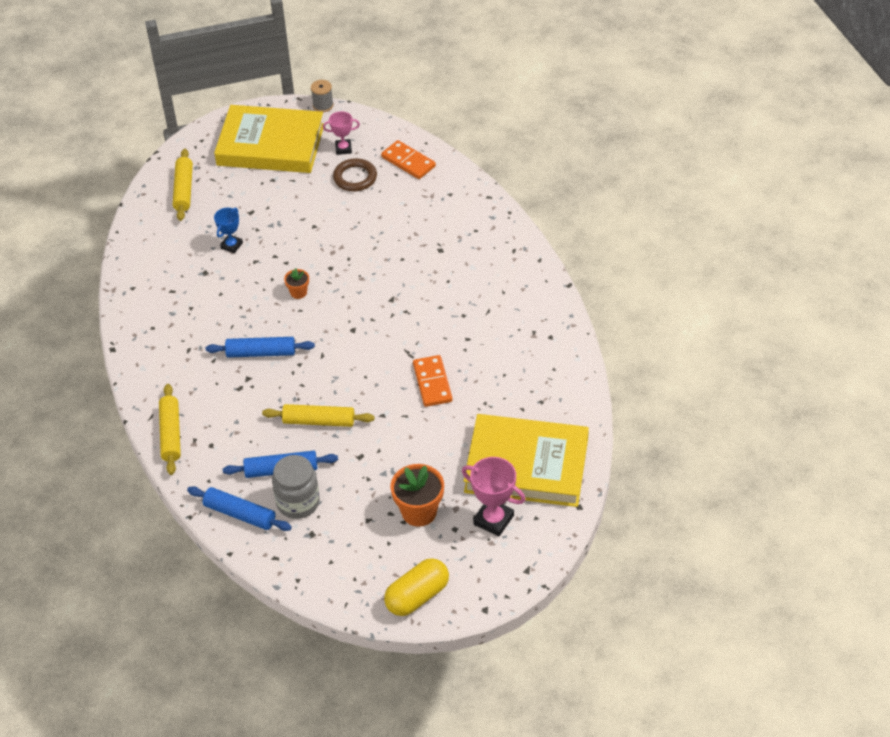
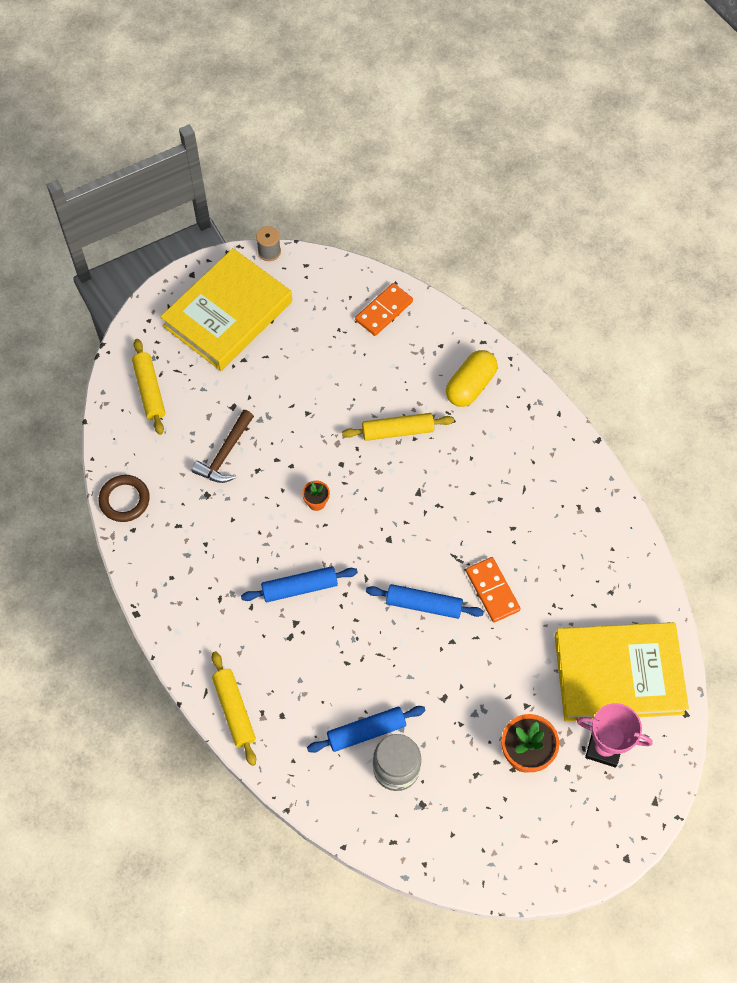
camera: 15 degrees left, 15 degrees up
(231, 245) = (225, 454): blue trophy -> brown hammer
(240, 514) = (339, 795): blue rolling pin -> blue rolling pin (424, 604)
(271, 145) = (227, 313): yellow book -> yellow book turned 45 degrees counterclockwise
(319, 421) = (387, 662): yellow rolling pin -> yellow rolling pin (398, 430)
(343, 149) = (309, 305): pink trophy -> none
(355, 177) = (333, 341): brown ring -> brown ring (124, 500)
(408, 162) = (384, 311): orange domino -> orange domino turned 75 degrees counterclockwise
(417, 596) = (553, 857): yellow capsule -> yellow capsule (470, 386)

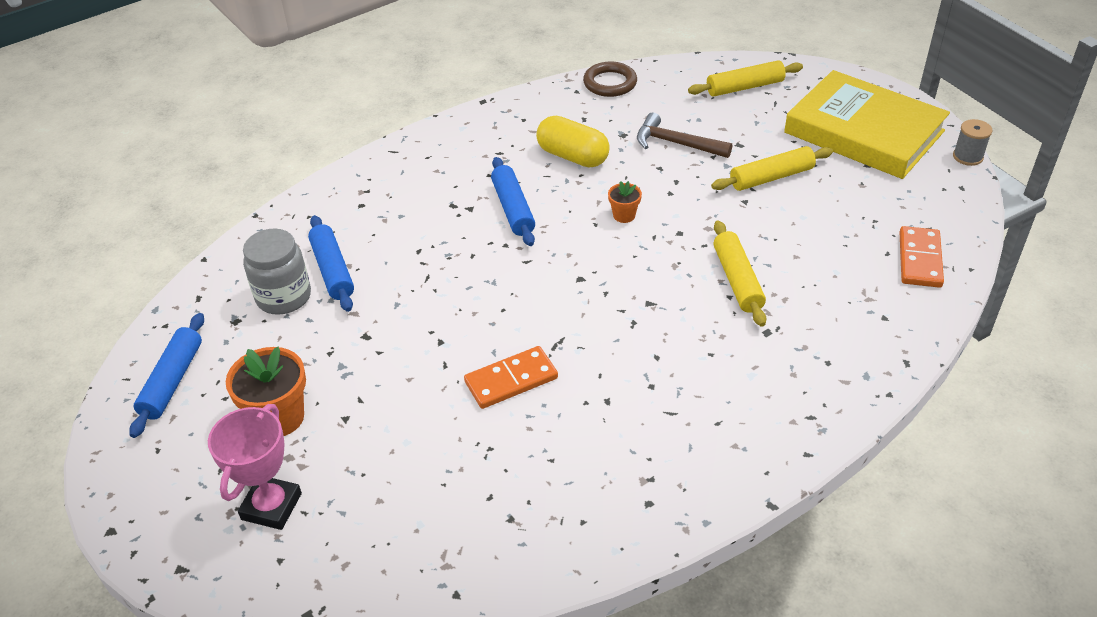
camera: 90 degrees right, 20 degrees down
(234, 710) = (371, 171): yellow rolling pin -> yellow rolling pin (771, 177)
(384, 311) = (919, 259): orange domino -> orange domino turned 60 degrees clockwise
(424, 604) = (491, 314): blue rolling pin -> blue rolling pin (172, 381)
(470, 386) = (827, 350): yellow capsule -> yellow capsule (573, 156)
(618, 674) = (379, 526): yellow book -> none

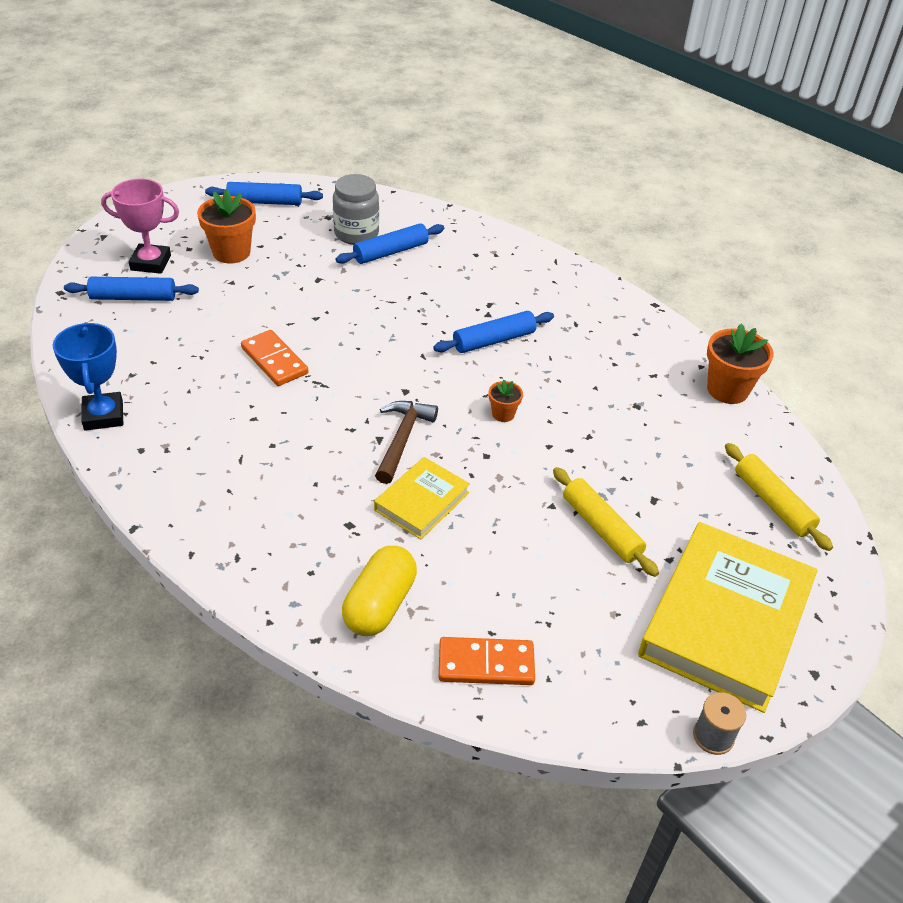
camera: 75 degrees right, 0 degrees up
(347, 523) = (133, 297): none -> blue rolling pin
(573, 156) = (586, 372): yellow capsule -> yellow capsule (380, 604)
(584, 544) = (103, 415): none -> blue trophy
(610, 83) = (727, 390): brown ring -> orange flower pot
(676, 143) = (636, 447): brown hammer -> brown hammer (402, 439)
(738, 280) = (422, 501): yellow rolling pin -> yellow book

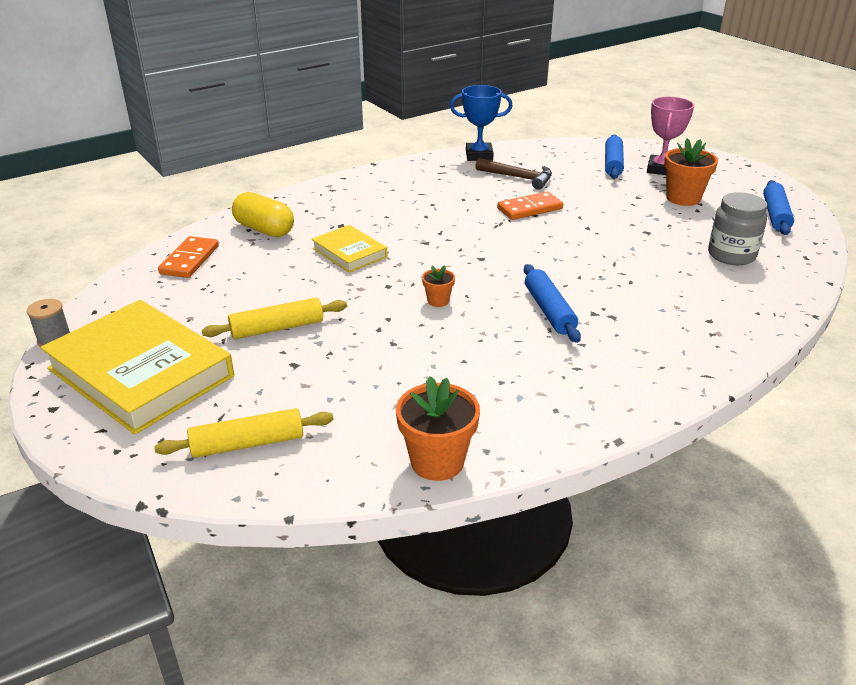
camera: 105 degrees right, 10 degrees down
(391, 252) = (701, 270): blue rolling pin -> none
(402, 439) = (421, 251): brown hammer -> brown hammer (518, 178)

